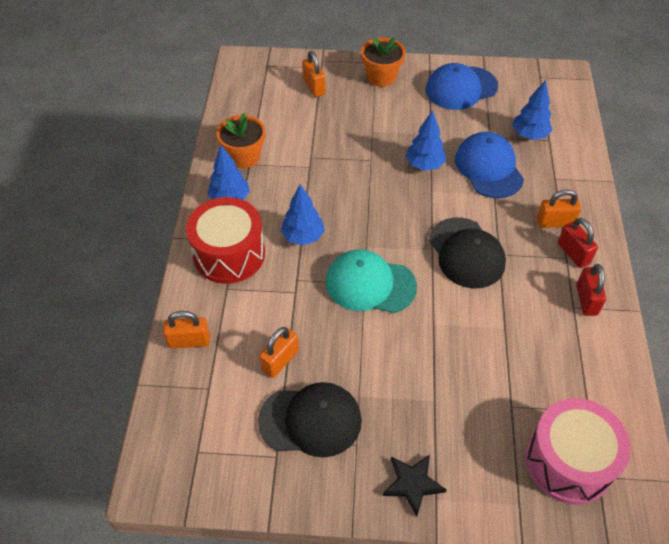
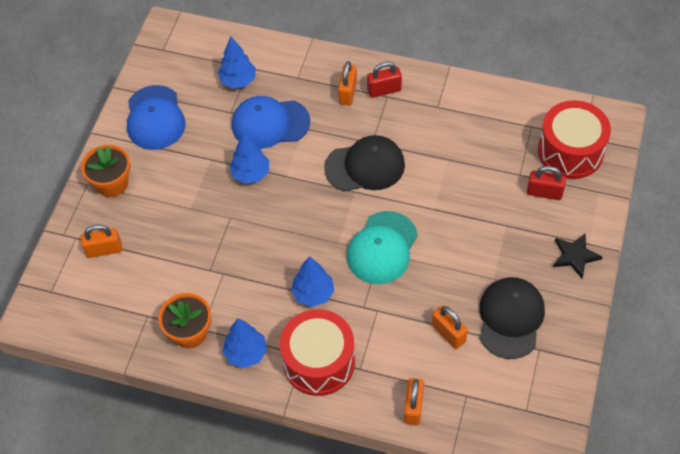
camera: 75 degrees left, 5 degrees up
(568, 461) = (570, 151): pink drum -> red drum
(586, 300) = (432, 96): red padlock -> red padlock (544, 192)

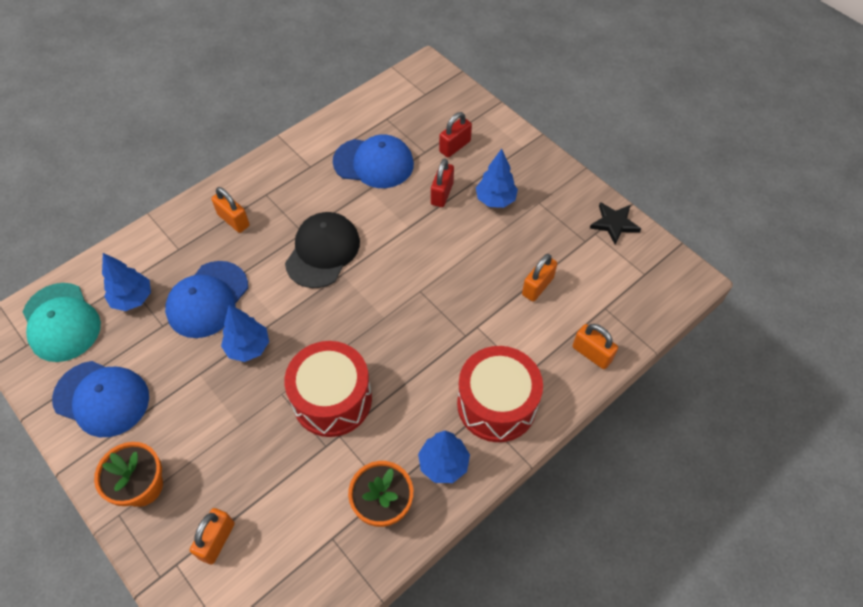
camera: 60 degrees left, 0 degrees up
(313, 293) = (422, 368): blue tree -> blue tree (495, 200)
(382, 248) = (417, 286): turquoise cap -> turquoise cap (61, 322)
(384, 90) = (257, 192): red padlock -> red padlock (442, 194)
(448, 333) = (537, 286): orange padlock -> orange padlock turned 45 degrees counterclockwise
(477, 146) = (374, 163): none -> blue cap
(510, 318) = (554, 235): black cap -> none
(570, 151) = (431, 109): red drum -> red drum (332, 399)
(575, 256) = (528, 162): black star -> black star (614, 224)

